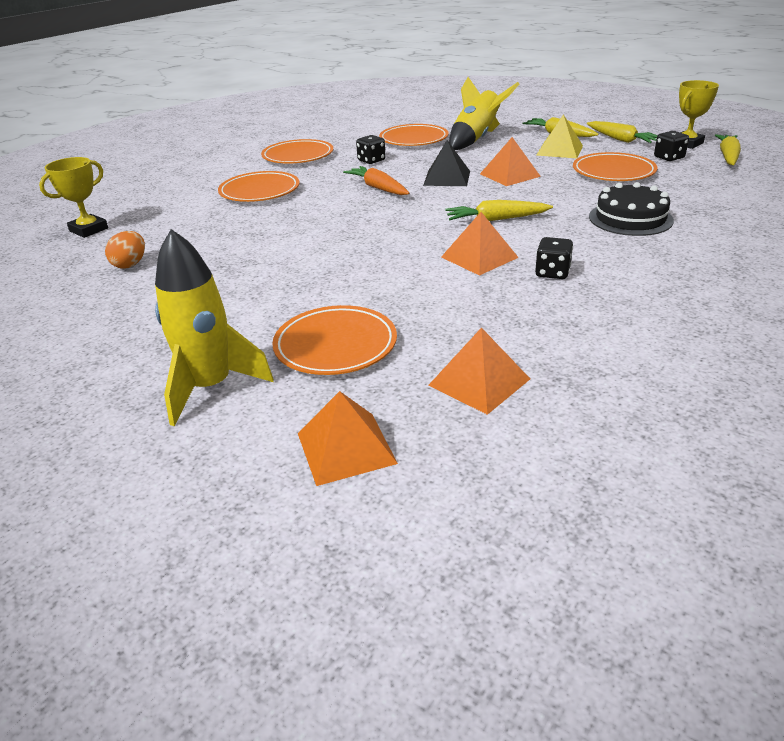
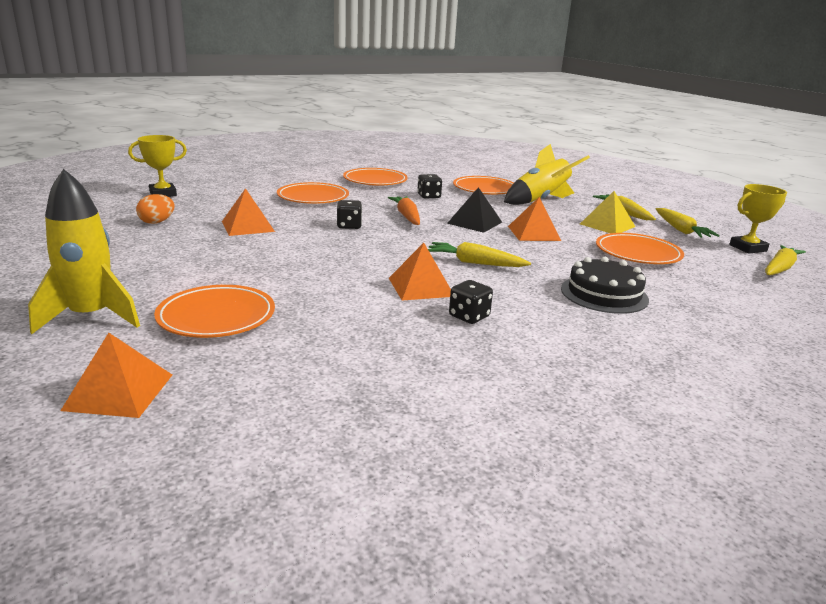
camera: 20 degrees right, 10 degrees down
(479, 382) = (288, 380): orange pyramid -> orange pyramid (247, 226)
(669, 157) = (712, 255): black dice -> black dice (349, 226)

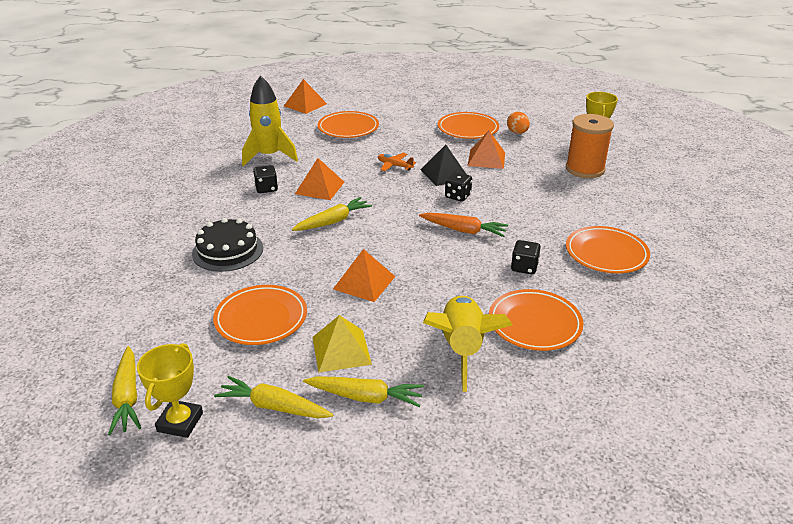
camera: 125 degrees right, 10 degrees up
(91, 317) = (379, 105): yellow rocket -> yellow rocket (269, 156)
(234, 193) = (585, 169): none -> orange spool
(313, 197) = (552, 201): orange plate -> orange plate (468, 129)
(315, 262) = (394, 166): none -> orange plane
(475, 222) = (420, 261): black pyramid -> black pyramid (444, 174)

